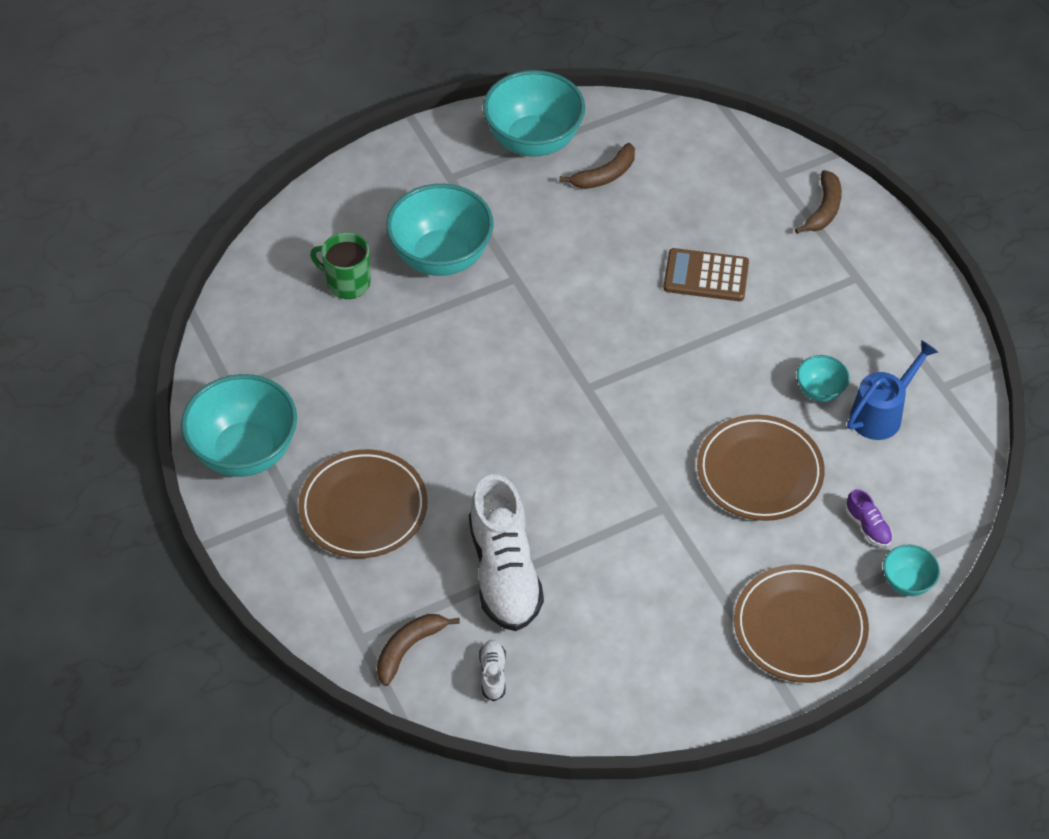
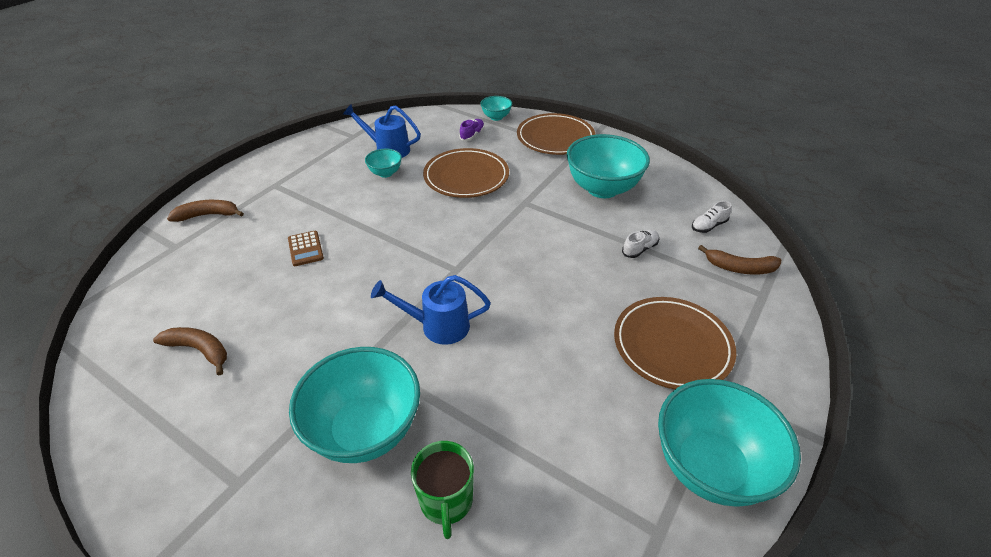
camera: 120 degrees left, 10 degrees down
(504, 572) = (639, 249): white shoe -> white shoe, size x0.42
(518, 342) = (438, 326): none -> blue watering can
(533, 141) = (156, 429): turquoise bowl -> turquoise bowl (602, 189)
(706, 276) = (305, 249): brown calculator -> brown calculator, size x0.66

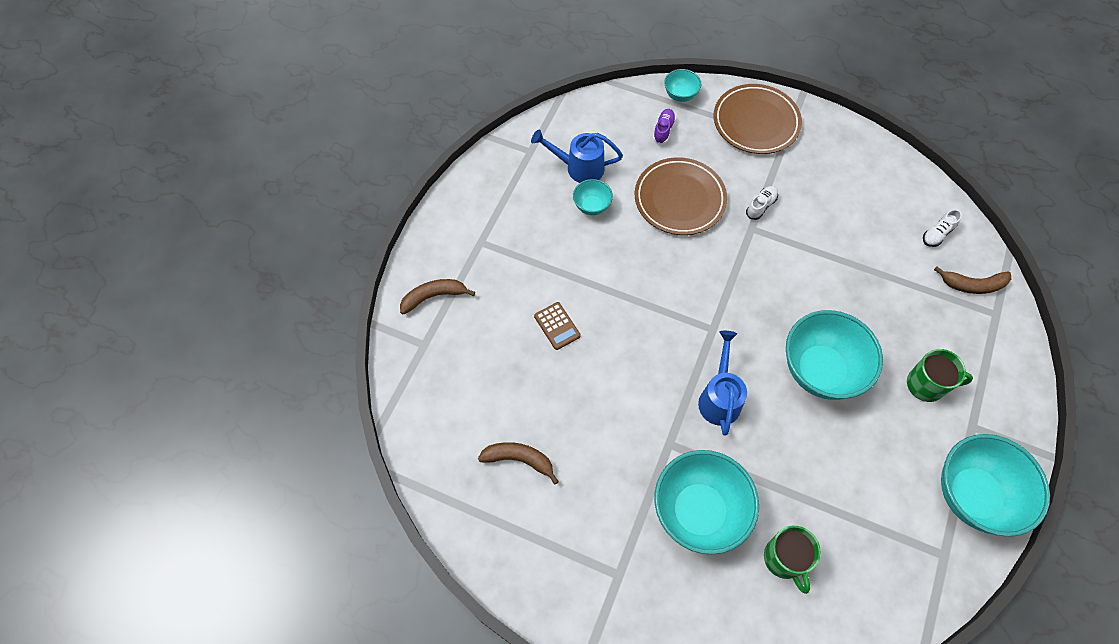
camera: 10 degrees left, 20 degrees up
(438, 326) = (719, 398): blue watering can -> blue watering can turned 105 degrees clockwise
(602, 189) = (824, 196): turquoise bowl -> turquoise bowl (820, 370)
(639, 249) = (877, 275): white shoe -> white shoe (760, 206)
(672, 346) = (926, 385): brown plate -> green mug

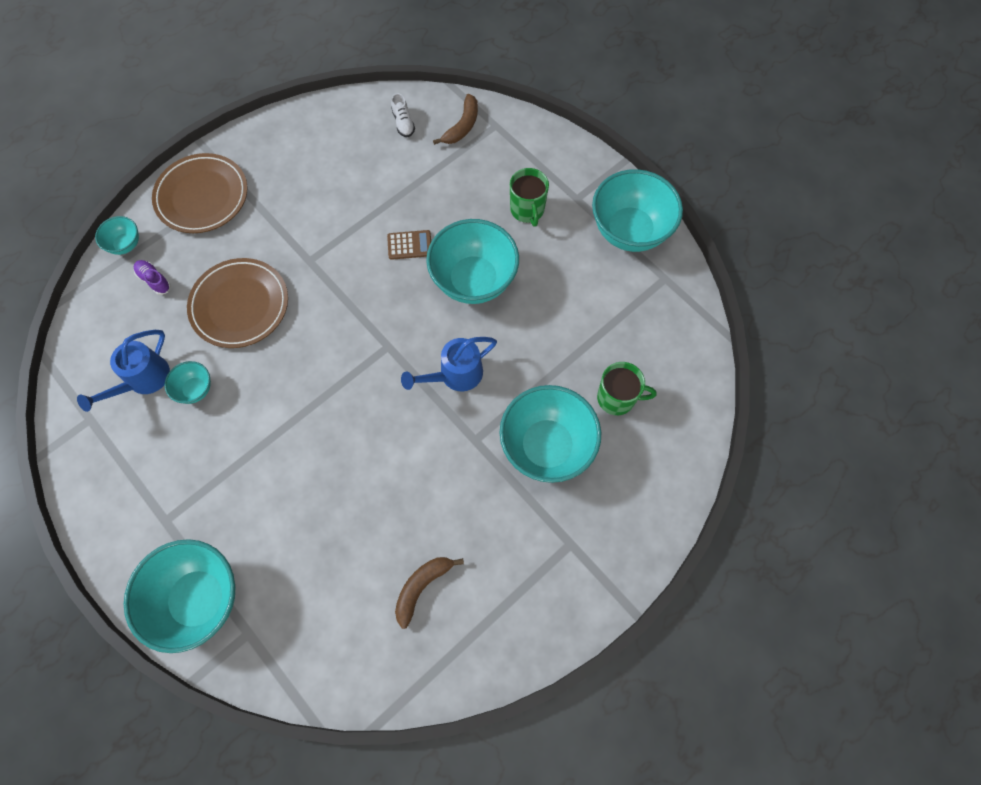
camera: 65 degrees left, 5 degrees up
(434, 297) = (199, 599): brown banana -> turquoise bowl
(557, 326) = (305, 486): brown calculator -> brown calculator (409, 245)
(719, 398) = (455, 375): blue watering can -> blue watering can turned 60 degrees counterclockwise
(760, 206) = (292, 240): white shoe -> none
(926, 385) = (527, 210): green mug -> green mug turned 135 degrees clockwise

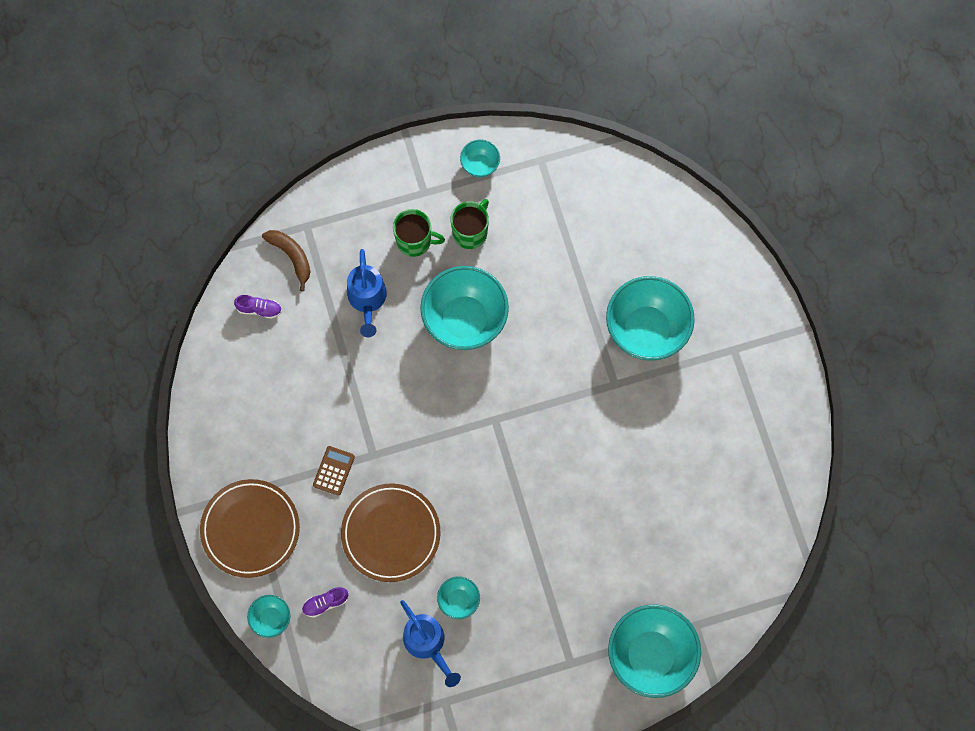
camera: 65 degrees left, 5 degrees up
(403, 123) = (259, 309): white shoe -> purple shoe
(409, 245) = (401, 359): brown calculator -> brown calculator (333, 471)
(422, 587) = (717, 477): brown banana -> none
(455, 375) = (548, 375): blue watering can -> blue watering can (367, 300)
(617, 398) = (631, 255): green mug -> green mug (470, 232)
(629, 231) = (480, 165): turquoise bowl -> turquoise bowl, size x0.47

